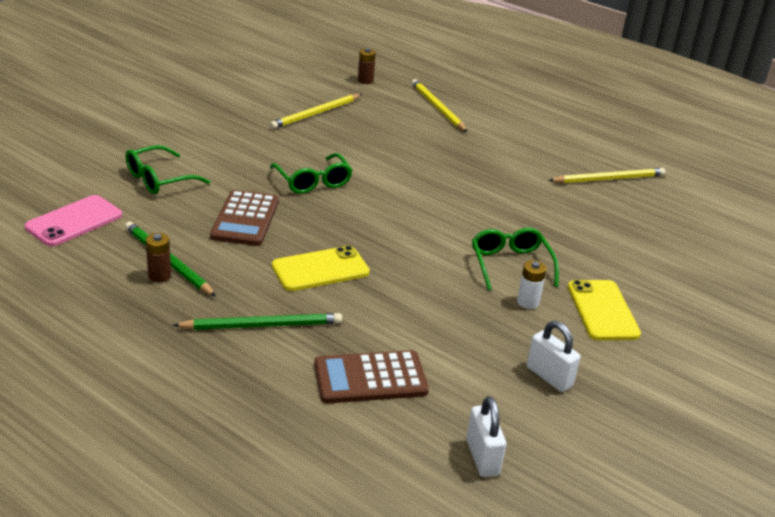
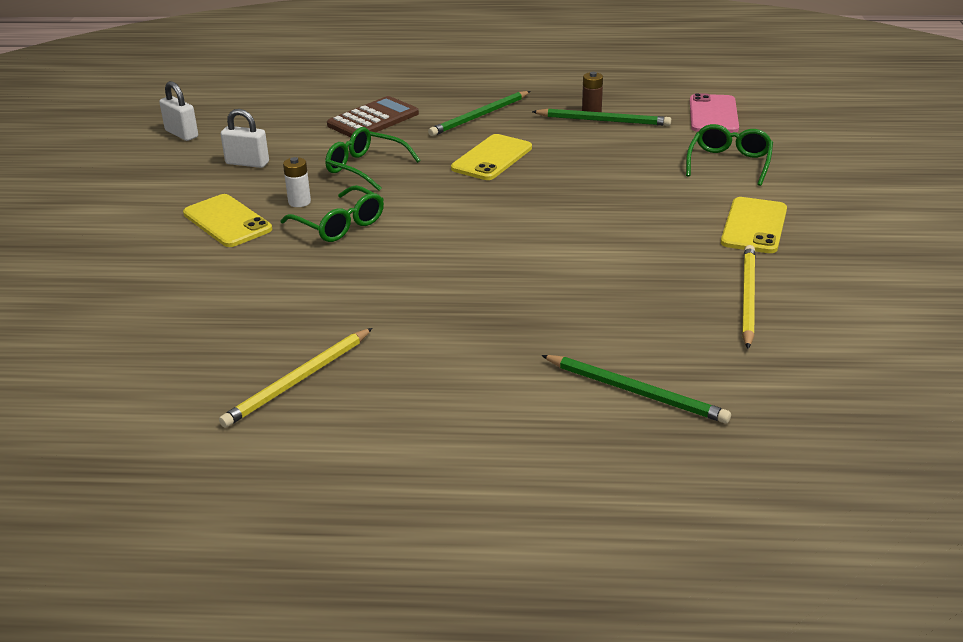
camera: 150 degrees right, 0 degrees up
(236, 139) = (754, 226): none -> yellow phone
(245, 219) = (606, 165): brown calculator -> none
(313, 182) = (610, 219): green glasses -> green glasses (365, 167)
(365, 81) = (795, 391): brown battery -> none
(437, 108) = (636, 392): yellow pencil -> green pencil
(482, 457) = (265, 114): white padlock -> white padlock (181, 134)

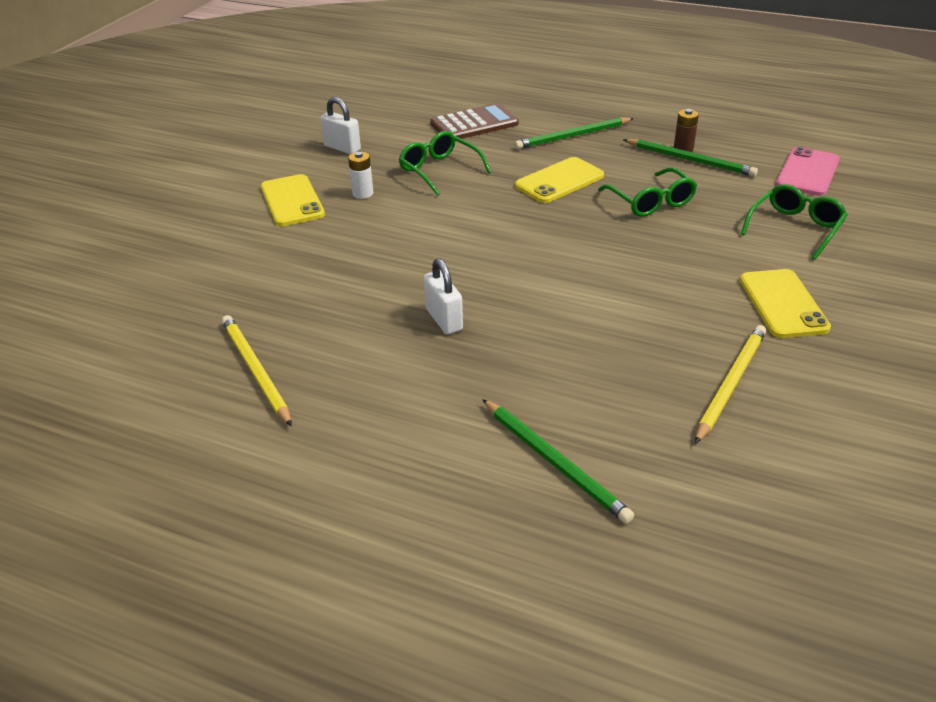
camera: 20 degrees right, 5 degrees up
(181, 134) = (306, 111): white padlock -> white padlock (444, 319)
(298, 380) = (255, 370): yellow pencil -> yellow pencil turned 90 degrees clockwise
(340, 225) = (383, 223): green glasses -> green glasses (651, 202)
(754, 226) = (783, 304): yellow phone -> yellow phone turned 45 degrees counterclockwise

